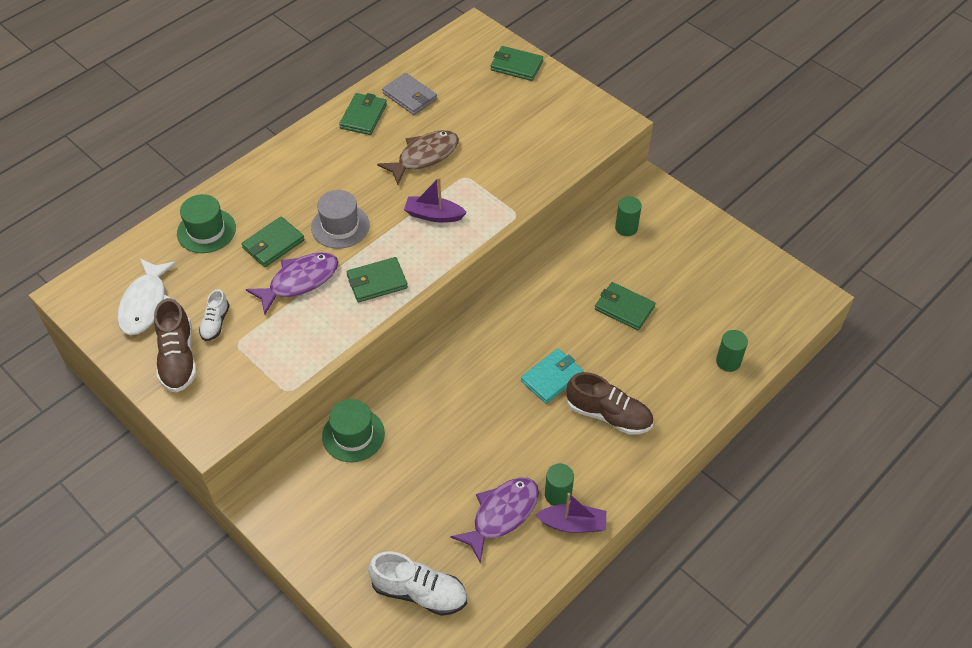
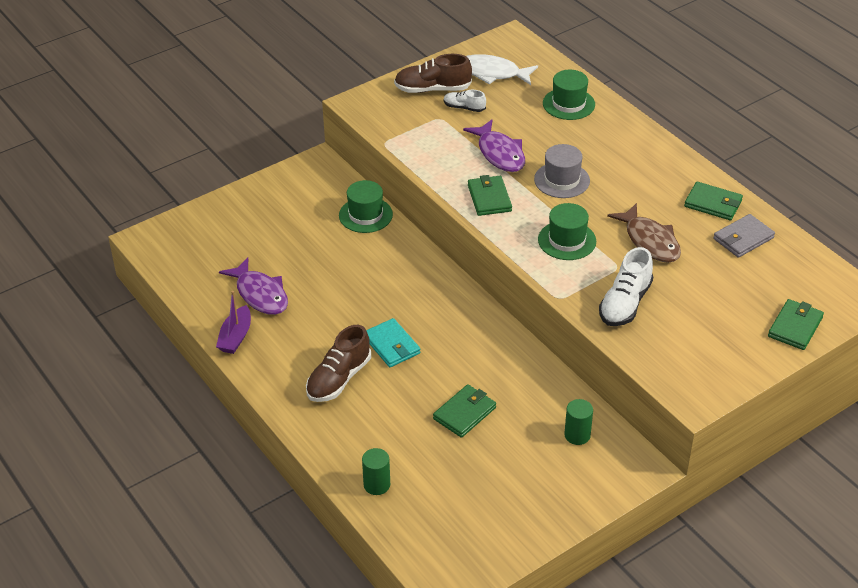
camera: 100 degrees right, 10 degrees down
(273, 244) = (546, 140): green wallet -> none
(419, 592) = (210, 241): white shoe -> white shoe (625, 303)
(433, 215) = (567, 240): purple boat -> green hat
(558, 495) = (267, 331): green cylinder -> none

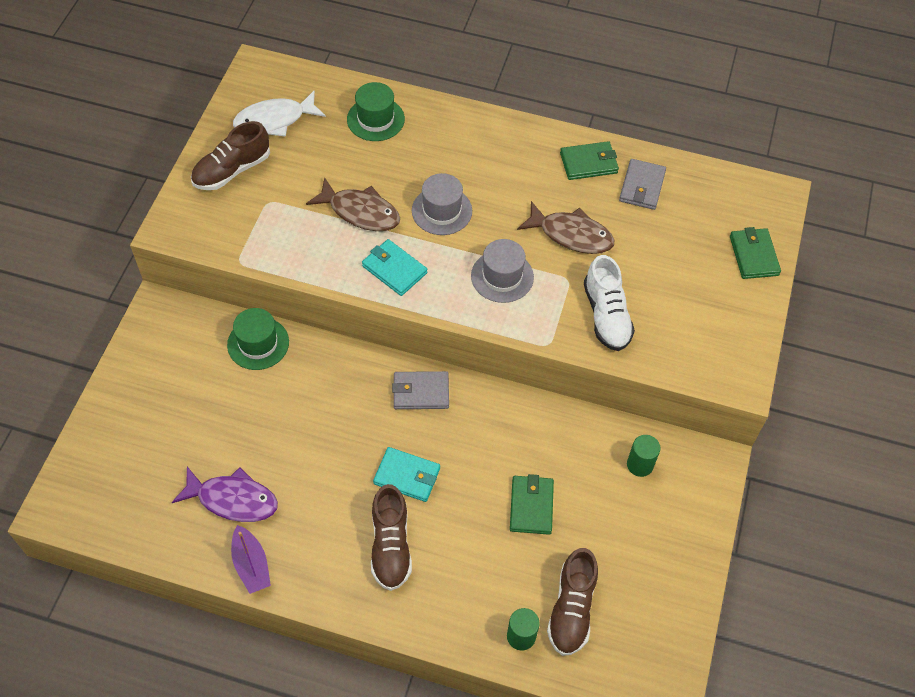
camera: 40 degrees left, 15 degrees up
(430, 491) = (571, 609): none -> brown shoe
(452, 301) = (421, 392): none -> grey wallet
(464, 108) = (281, 176): white shoe -> none
(489, 198) = (394, 269): green wallet -> turquoise wallet
(499, 153) = (360, 212): purple fish -> brown fish
(567, 240) = (502, 276): green hat -> grey hat

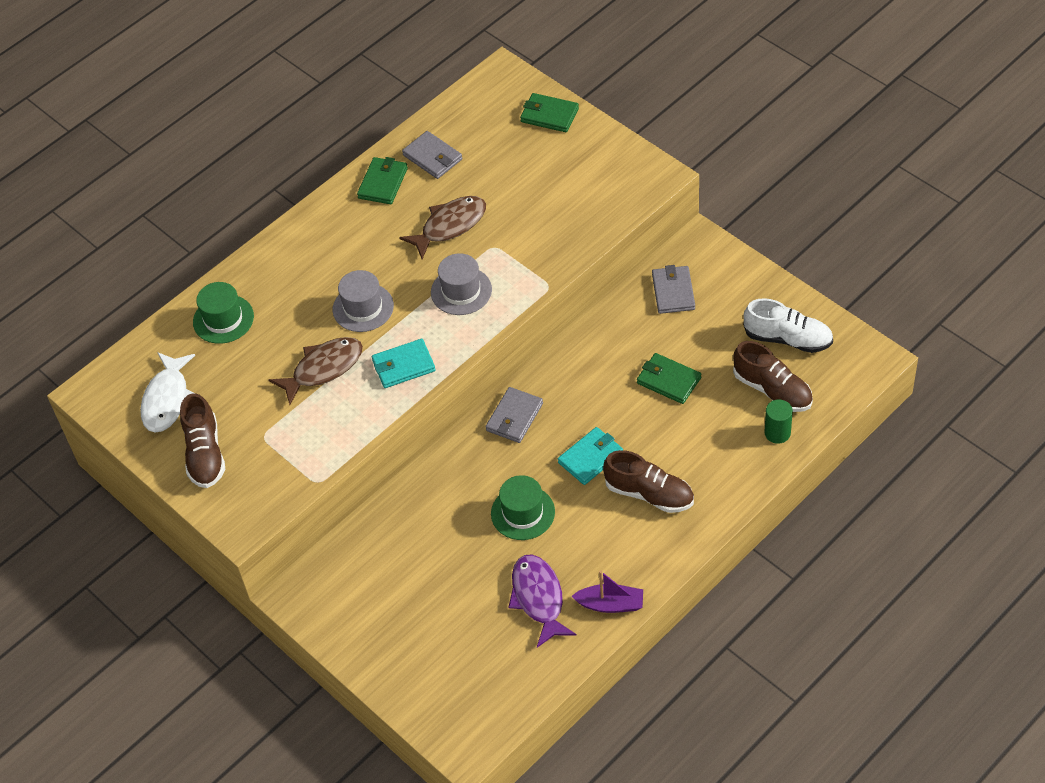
camera: 55 degrees left, 5 degrees down
(233, 499) = (538, 598): purple fish -> purple fish turned 60 degrees counterclockwise
(258, 343) = (386, 525): green hat -> green hat (523, 513)
(606, 315) = (545, 235): white shoe -> white shoe (788, 339)
(640, 464) = (673, 292): green cylinder -> grey wallet

